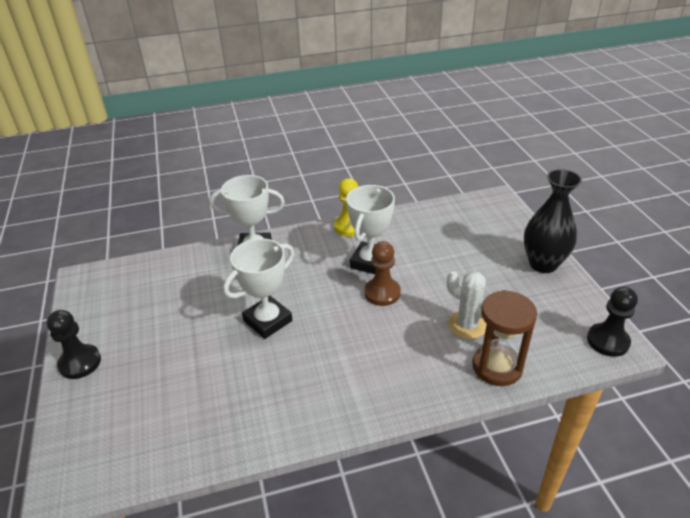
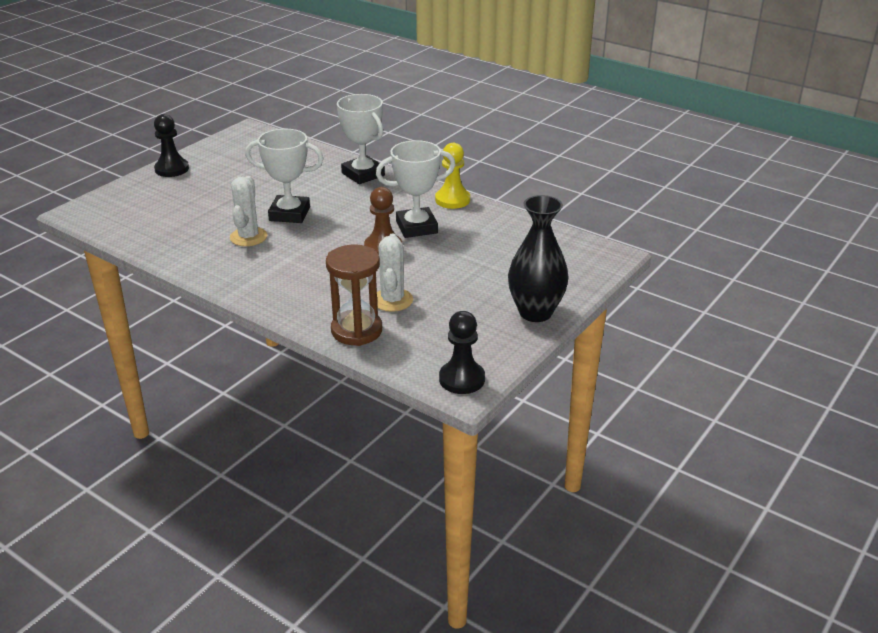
camera: 50 degrees right, 5 degrees down
(278, 365) = (248, 237): none -> white cactus

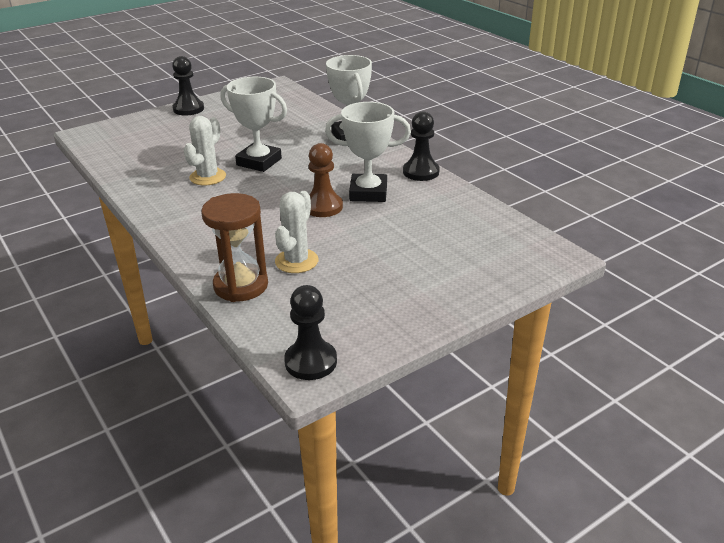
camera: 20 degrees right, 0 degrees up
(452, 200) = (421, 172): yellow pawn -> black pawn
(535, 312) = (436, 303): black vase -> none

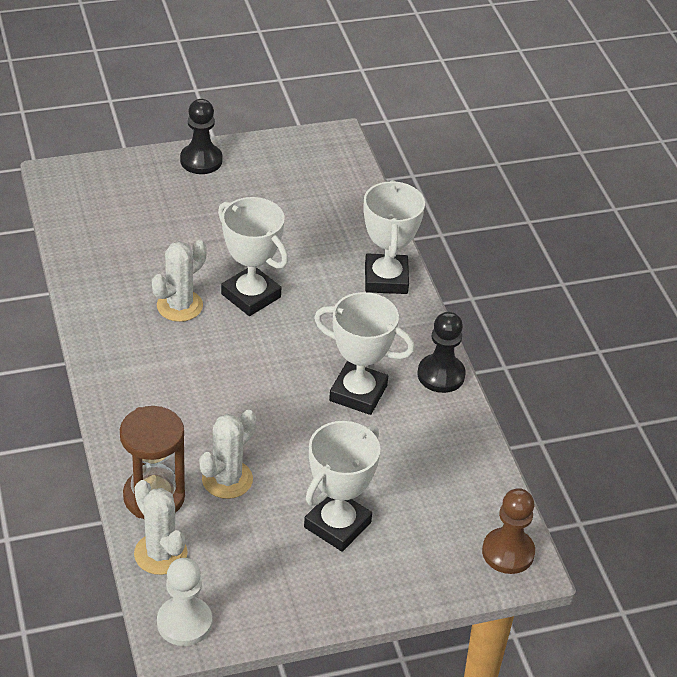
camera: 15 degrees right, 10 degrees up
(265, 320) = (160, 554): none -> white cactus
(311, 362) = (184, 622): black pawn -> white pawn
(323, 207) = (294, 401): brown pawn -> brown pawn (508, 552)
(401, 267) = (337, 525): none -> white trophy

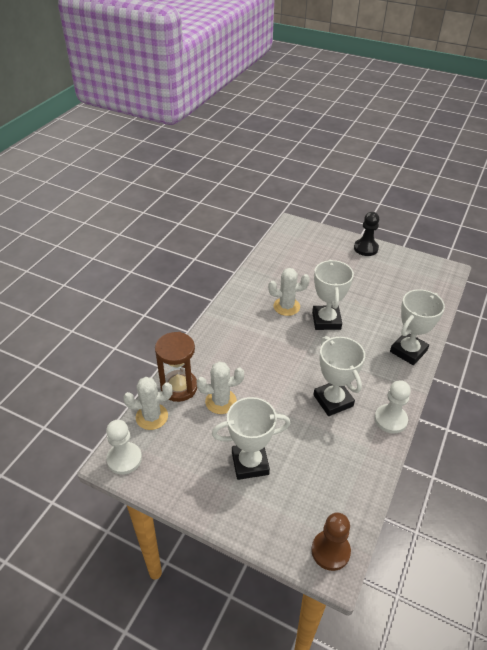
camera: 45 degrees right, 0 degrees up
(160, 554) = (152, 417): white cactus -> white cactus turned 75 degrees clockwise
(441, 375) = (390, 419): black pawn -> white pawn

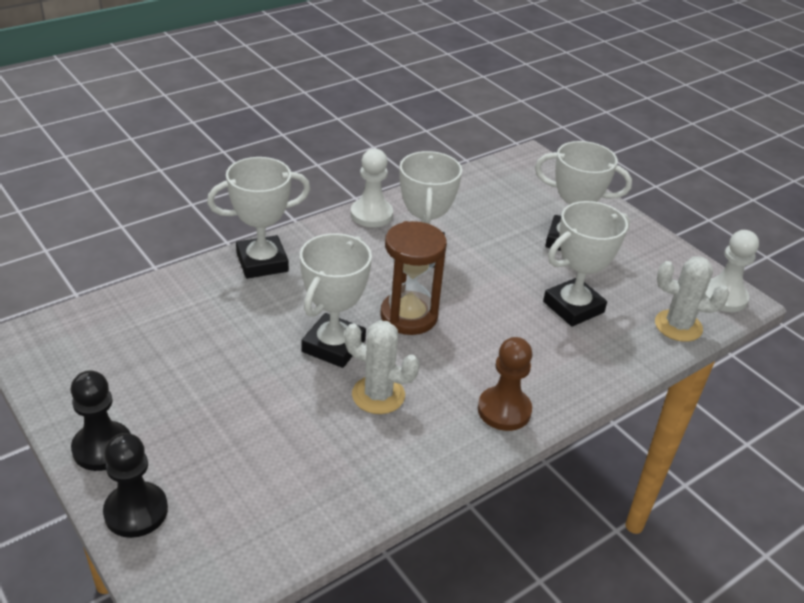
camera: 155 degrees left, 5 degrees down
(179, 387) = (627, 345): brown hourglass -> brown hourglass (409, 316)
(221, 401) = (573, 307): white cactus -> white trophy
(330, 551) = (526, 165): brown pawn -> brown pawn (504, 410)
(331, 237) = (136, 511): none -> black pawn

